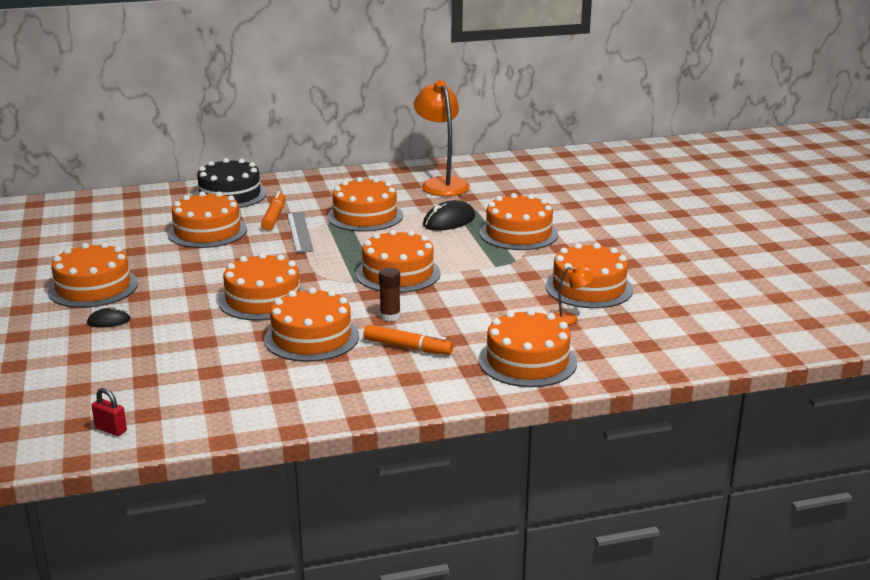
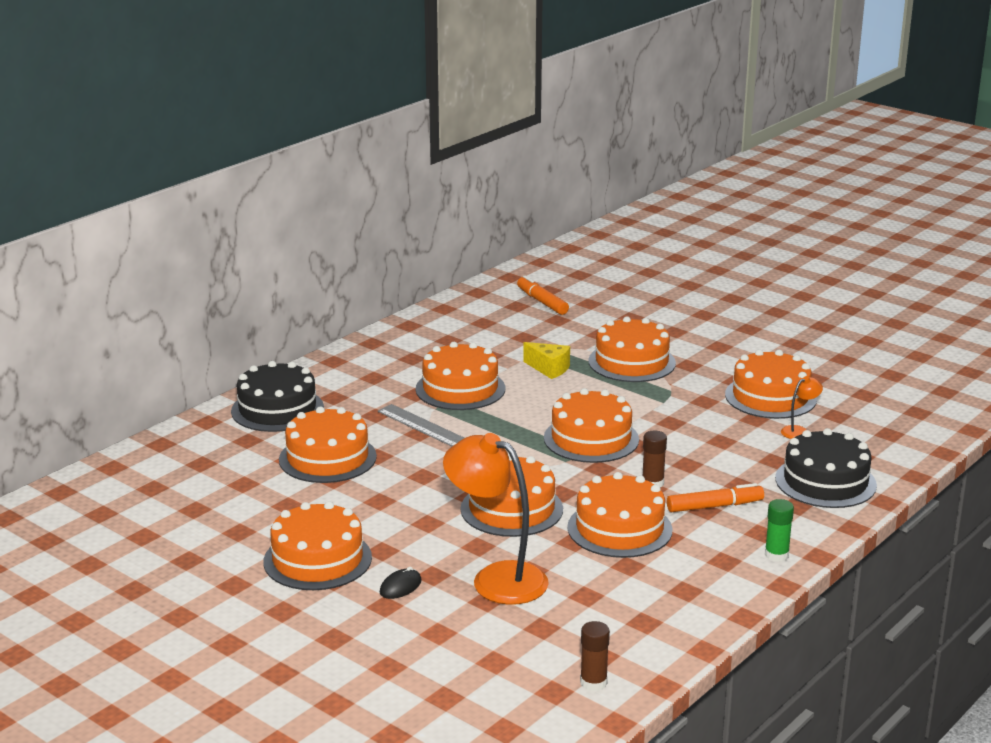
camera: 35 degrees left, 0 degrees up
(111, 429) = (593, 682): red padlock -> brown glue stick
(274, 217) = (370, 419): orange marker -> orange marker (542, 302)
(394, 398) = (776, 555): none -> green glue stick
(441, 184) = (476, 330): orange lamp -> orange lamp (496, 578)
(449, 221) = (549, 369): black mouse -> yellow cheese
(527, 361) = (825, 482): orange cake -> black cake

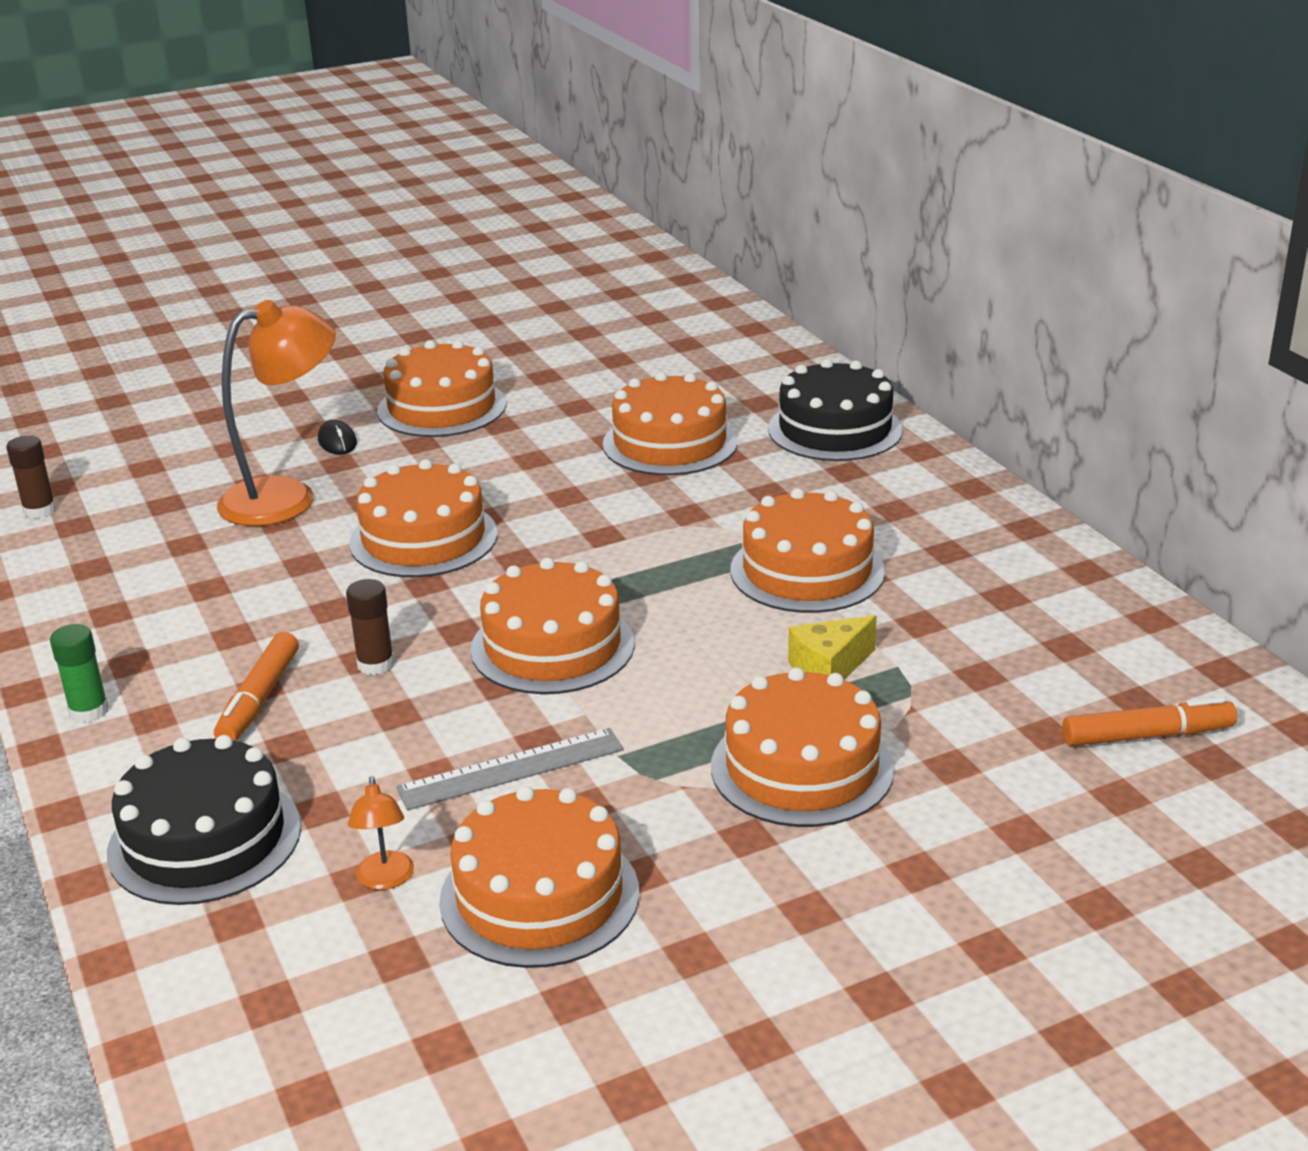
camera: 115 degrees right, 5 degrees up
(425, 427) = (702, 520): grey ruler -> grey ruler (511, 769)
(619, 528) = (293, 604): orange cake -> none

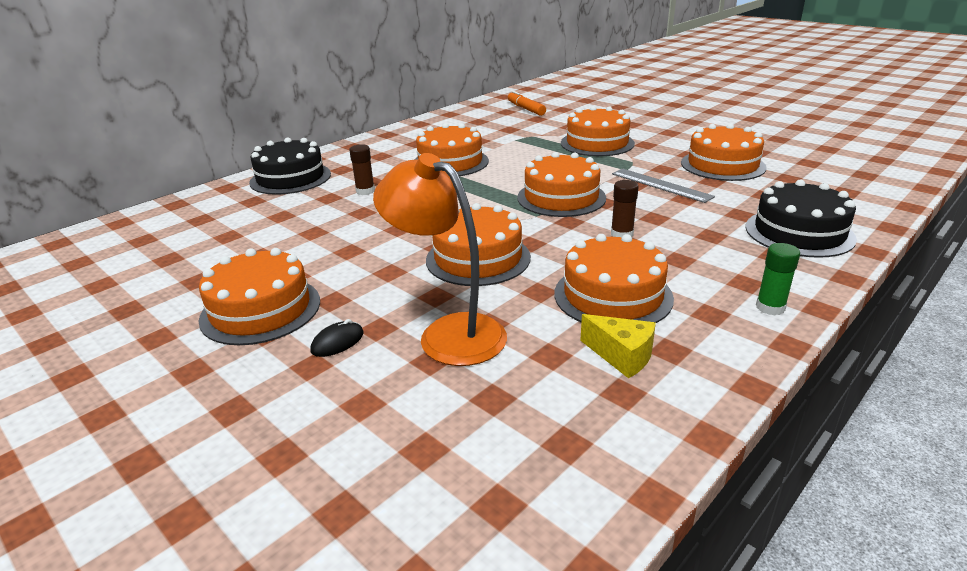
camera: 110 degrees left, 0 degrees up
(40, 510) = (556, 490): brown glue stick -> brown glue stick (365, 191)
(259, 699) = (689, 256): orange marker -> none
(385, 880) = (757, 190): orange lamp -> none
(670, 443) = (316, 214): orange cake -> orange cake (613, 295)
(829, 669) = (527, 148): yellow cheese -> yellow cheese (621, 356)

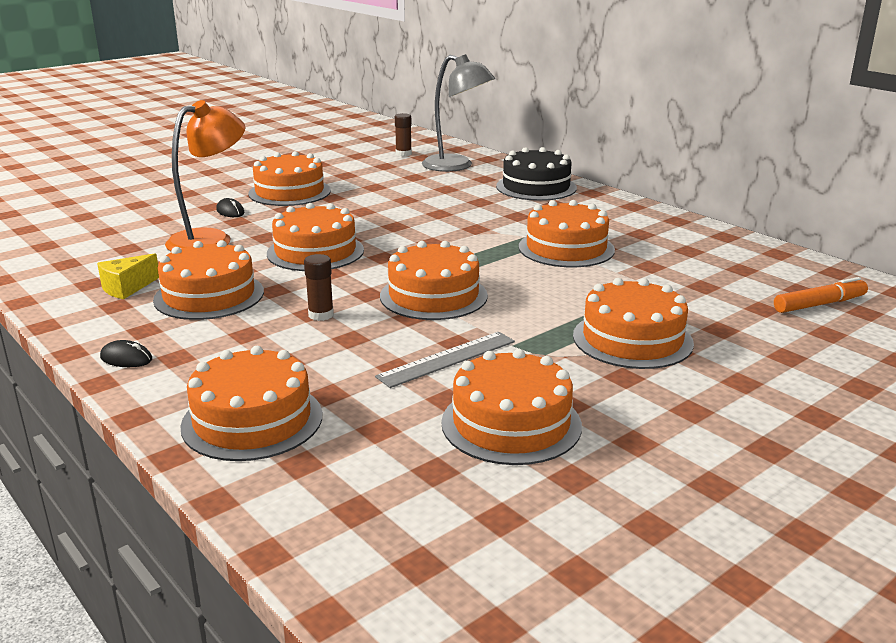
camera: 95 degrees right, 5 degrees down
(197, 217) = (456, 166): none -> grey lamp
(365, 191) = (491, 213): brown glue stick -> brown glue stick (403, 154)
(770, 307) = (126, 358): green glue stick -> black mouse
(799, 232) = (252, 420): black cake -> orange cake

